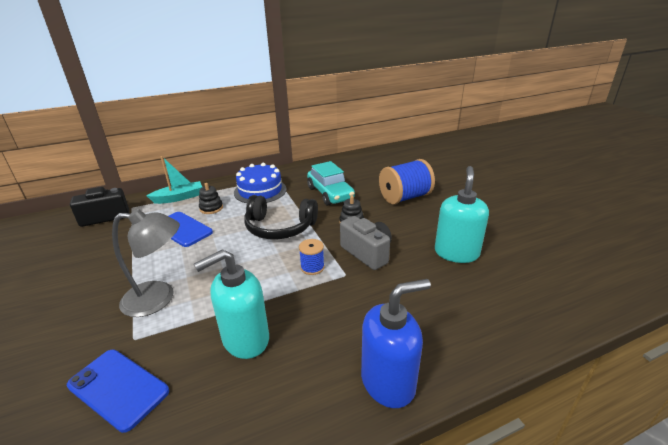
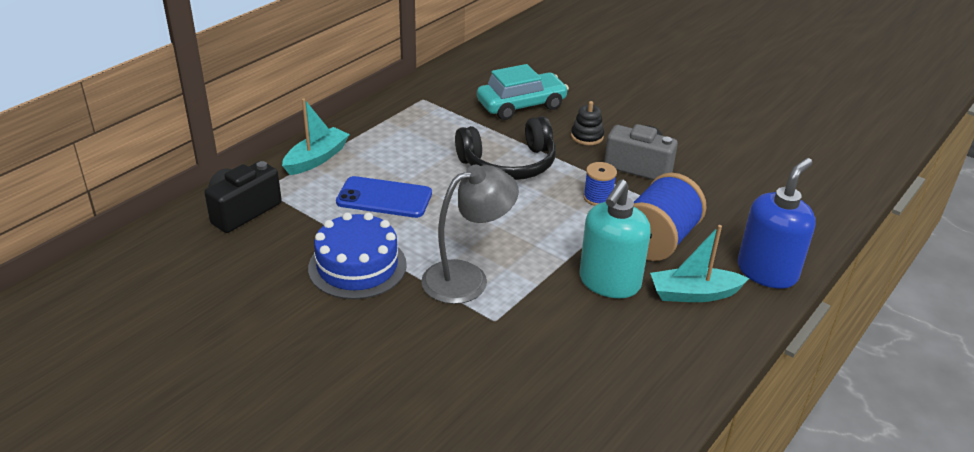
camera: 30 degrees left, 5 degrees up
(118, 388) = (539, 360): blue phone -> none
(211, 208) = (386, 162): black stacking toy -> none
(260, 191) = (423, 122): blue cake -> blue cake (357, 266)
(300, 378) = (694, 294): none -> turquoise boat
(330, 193) = (521, 105): turquoise car -> turquoise car turned 60 degrees counterclockwise
(405, 197) = (616, 90): blue spool -> blue spool (657, 241)
(456, 253) = (727, 143): turquoise soap dispenser -> none

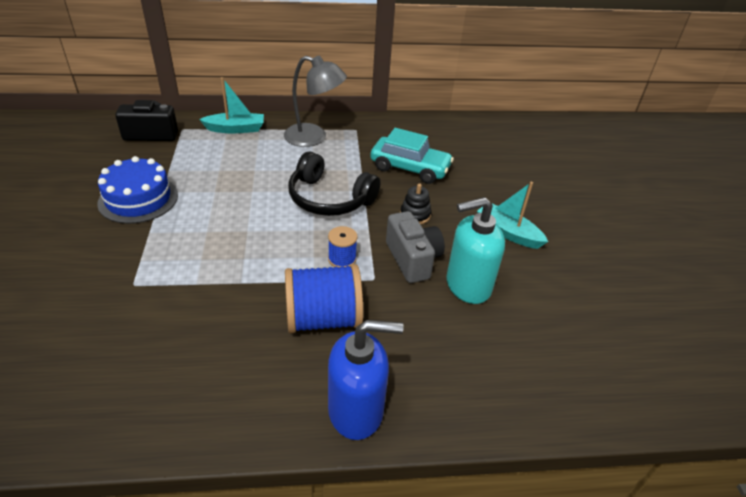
camera: 45 degrees right, 5 degrees up
(384, 198) = (224, 172): blue phone -> none
(467, 277) = (171, 248): grey lamp -> grey lamp (314, 137)
(609, 282) = (236, 319): turquoise soap dispenser -> turquoise soap dispenser (467, 285)
(694, 294) = (272, 376): turquoise boat -> turquoise boat (508, 232)

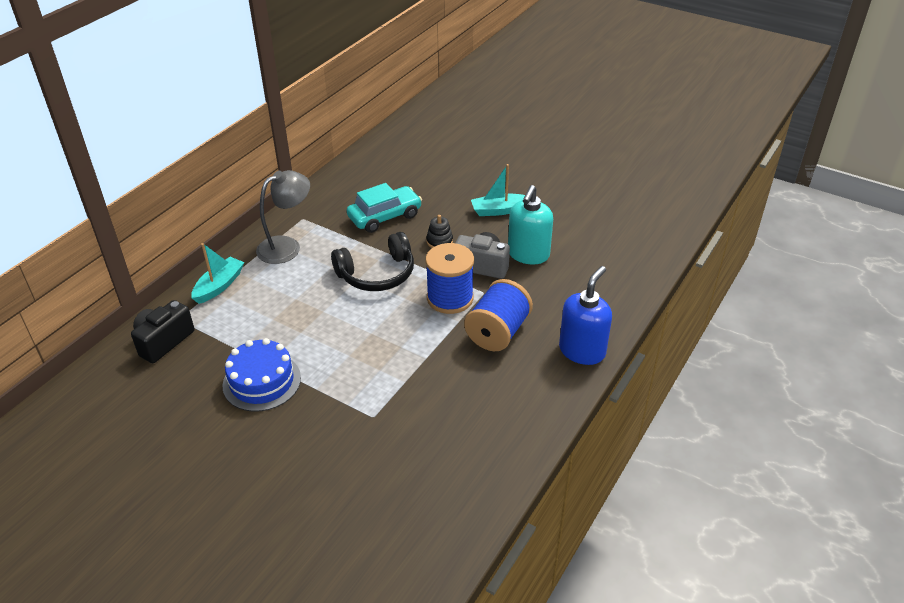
camera: 50 degrees left, 0 degrees up
(342, 259) = (450, 298): blue spool -> blue spool, size x1.96

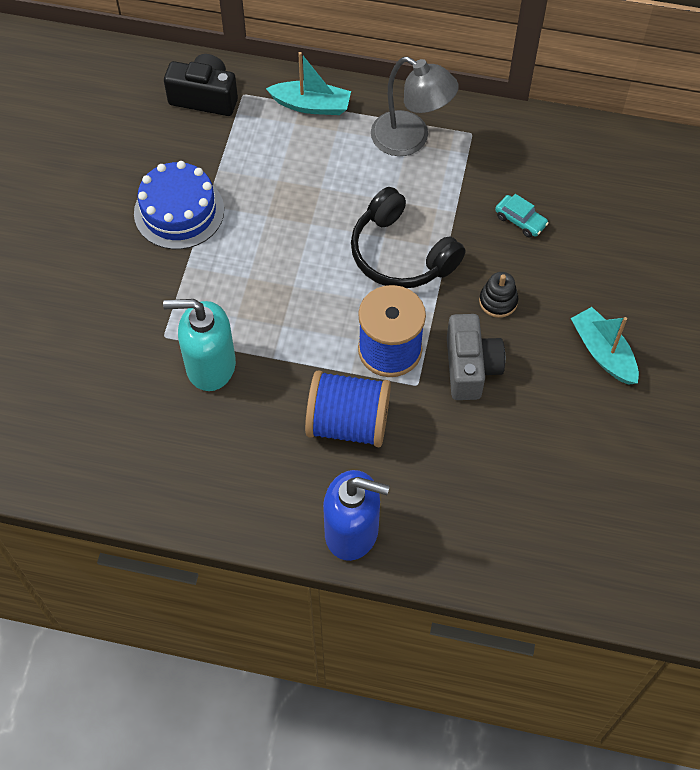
camera: 70 degrees right, 20 degrees up
(385, 216) = (520, 220): turquoise car -> turquoise car, size x0.50
(528, 254) = (519, 417): turquoise soap dispenser -> turquoise soap dispenser (210, 365)

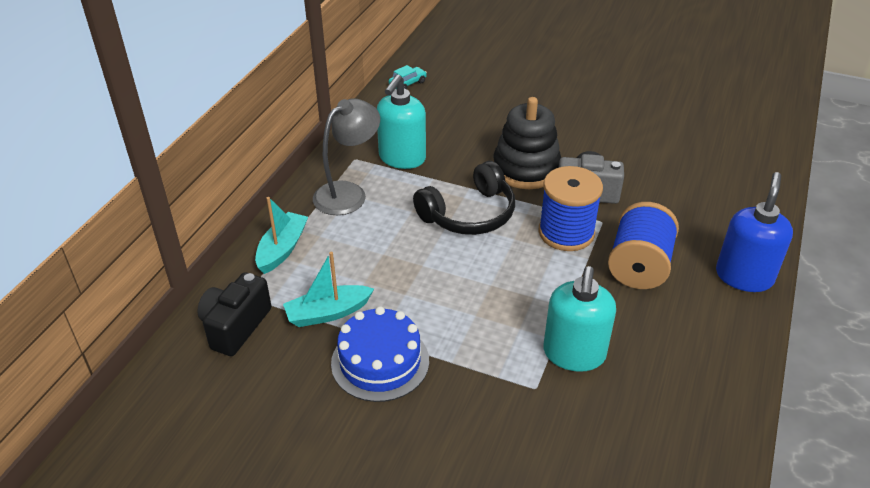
camera: 80 degrees left, 20 degrees down
(485, 176) = (402, 158): none -> turquoise soap dispenser
(498, 301) = (526, 169): black stacking toy -> black stacking toy, size x2.14
(520, 220) = (451, 147): turquoise car -> turquoise car (407, 83)
(603, 352) = (578, 127): turquoise boat -> turquoise boat (328, 313)

